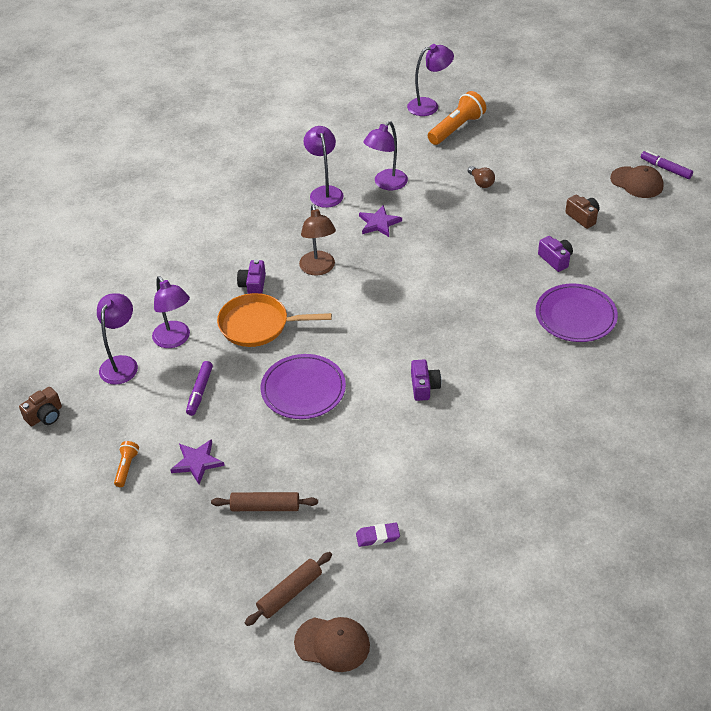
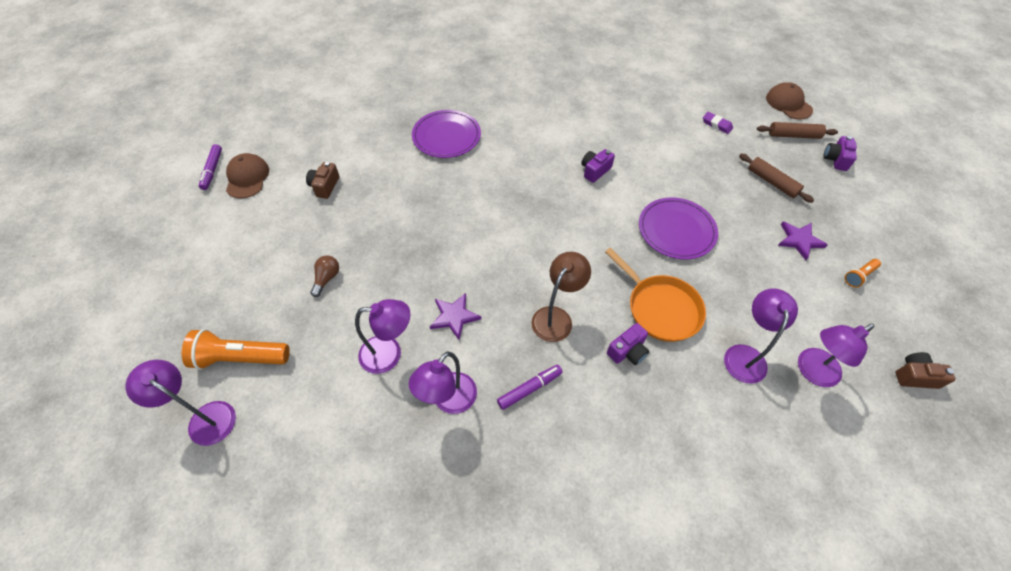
camera: 135 degrees left, 10 degrees up
(200, 391) = (758, 290): purple marker -> purple marker (529, 389)
(555, 259) = (394, 175): purple camera -> purple camera (835, 159)

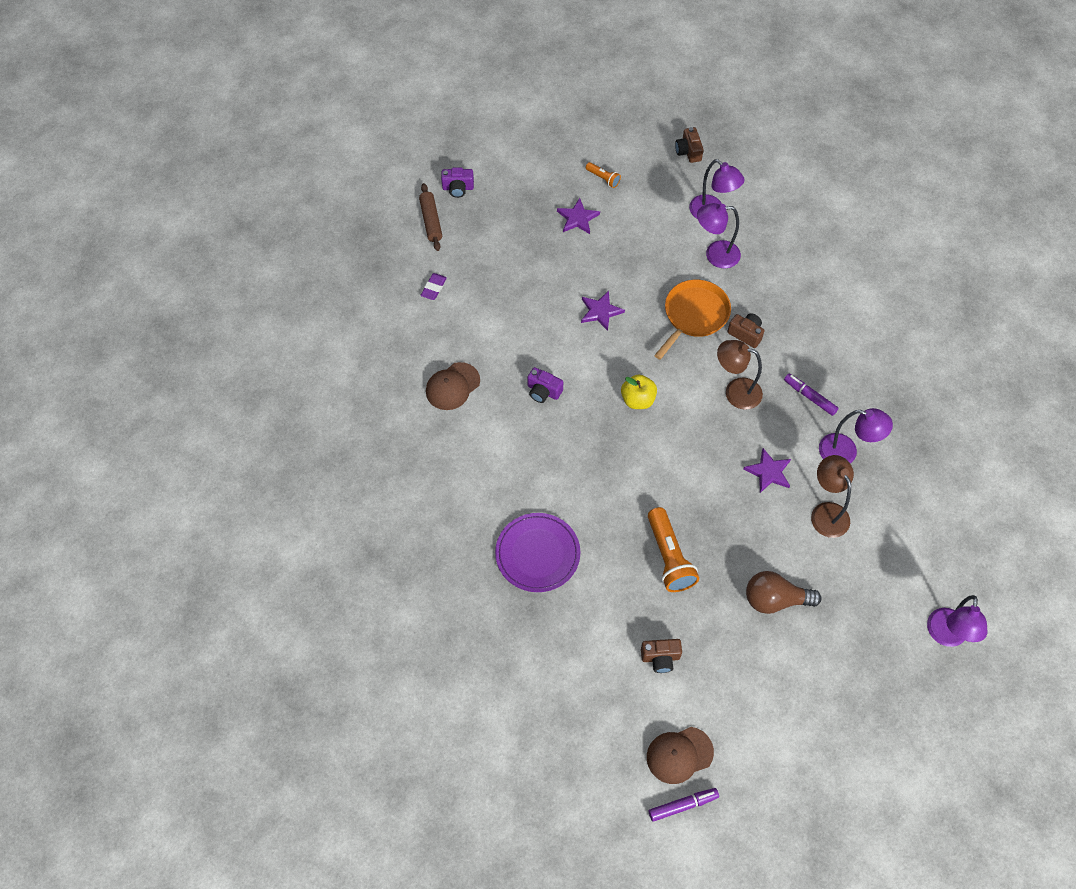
camera: 105 degrees left, 5 degrees up
(240, 358) = (885, 637): orange flashlight -> orange flashlight (669, 557)
(327, 278) = (775, 599): brown light bulb -> brown light bulb, size x1.71
(389, 354) = (826, 512): purple lamp -> brown lamp
(568, 233) = (637, 400): none -> yellow apple
(627, 351) = (746, 334): purple camera -> brown camera
(676, 230) = (600, 311): purple plate -> purple star
(772, 182) = (508, 239): brown rolling pin -> none
(788, 104) = (378, 225): brown cap -> brown cap (452, 386)

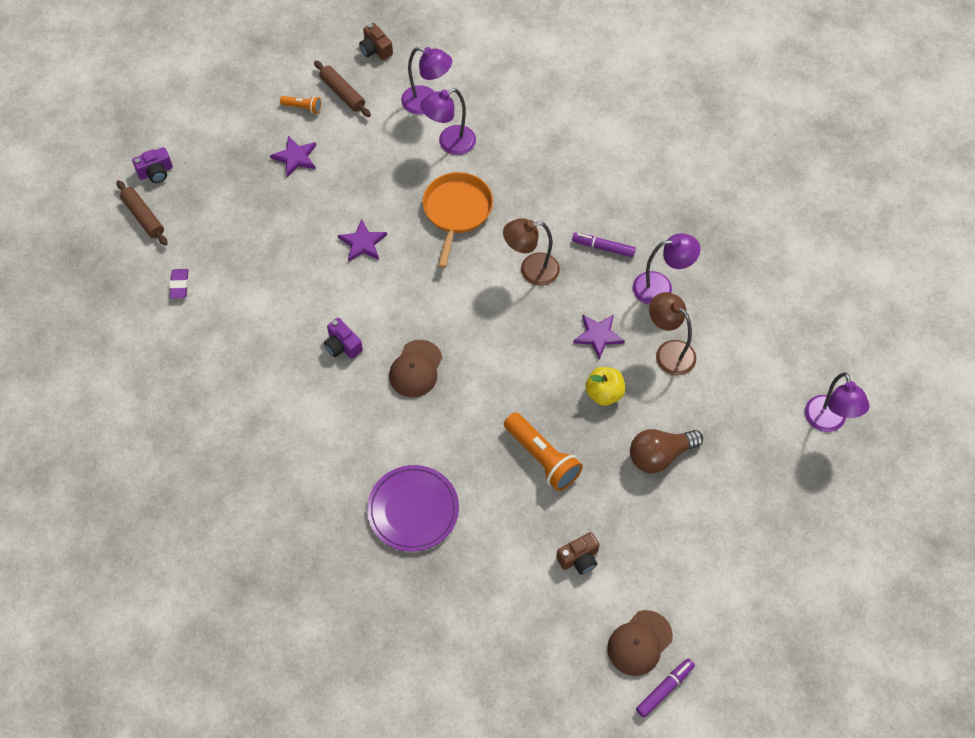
camera: 25 degrees left, 0 degrees up
(452, 386) = (247, 378): brown cap -> brown cap (416, 369)
(543, 391) = (342, 345): purple camera -> purple camera turned 45 degrees clockwise
(637, 400) = (440, 316): yellow apple -> yellow apple (604, 393)
(642, 178) = (342, 93): none -> brown rolling pin
(746, 334) = (515, 210): brown camera -> none

